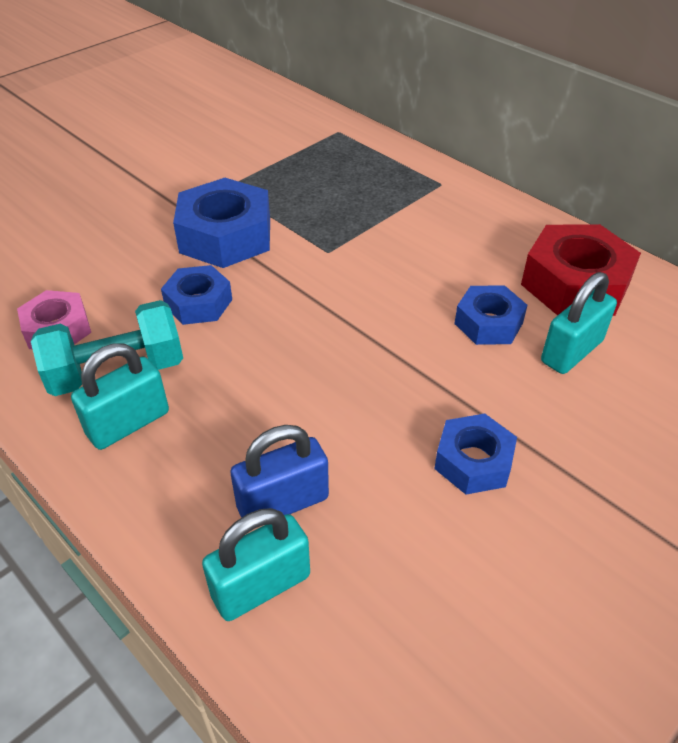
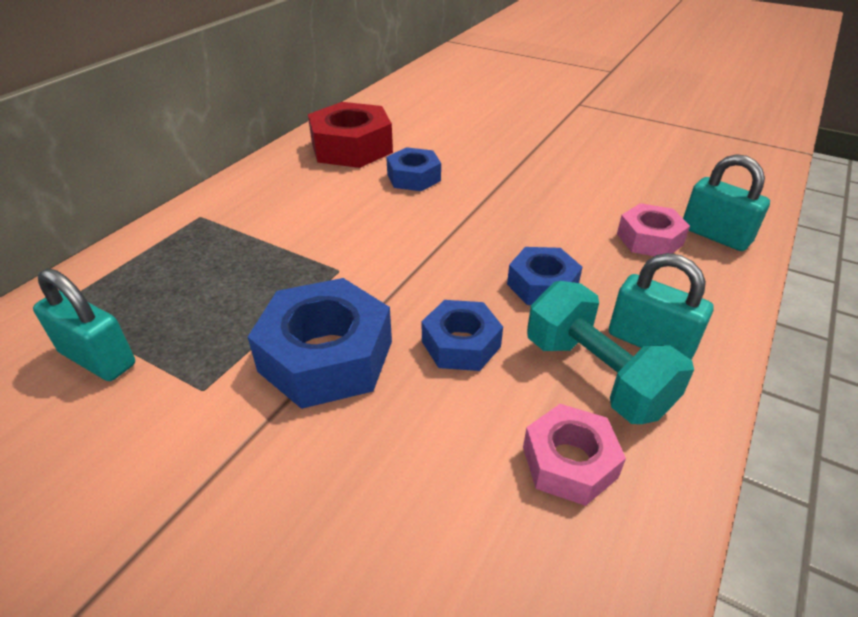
camera: 105 degrees left, 5 degrees down
(283, 503) = (649, 239): blue padlock -> pink nut
(473, 461) = (553, 174): blue nut -> blue nut (542, 285)
(571, 351) = (429, 147): turquoise padlock -> turquoise padlock (98, 358)

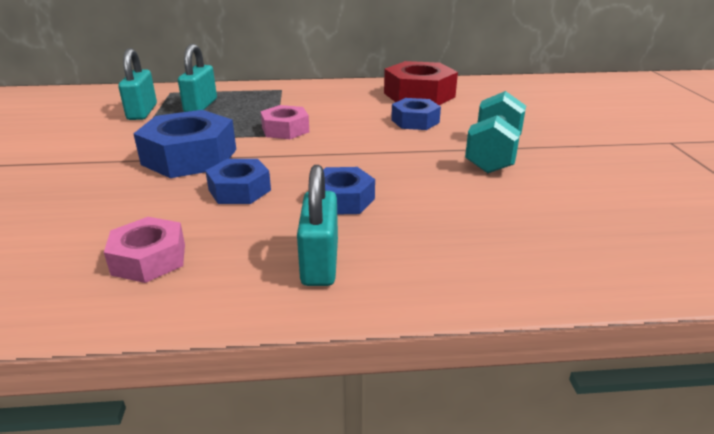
camera: 55 degrees right, 10 degrees down
(596, 376) = (252, 248): turquoise dumbbell -> turquoise dumbbell (493, 154)
(649, 239) = (481, 229): pink nut -> pink nut (285, 130)
(715, 235) = (547, 263): turquoise padlock -> turquoise padlock (201, 106)

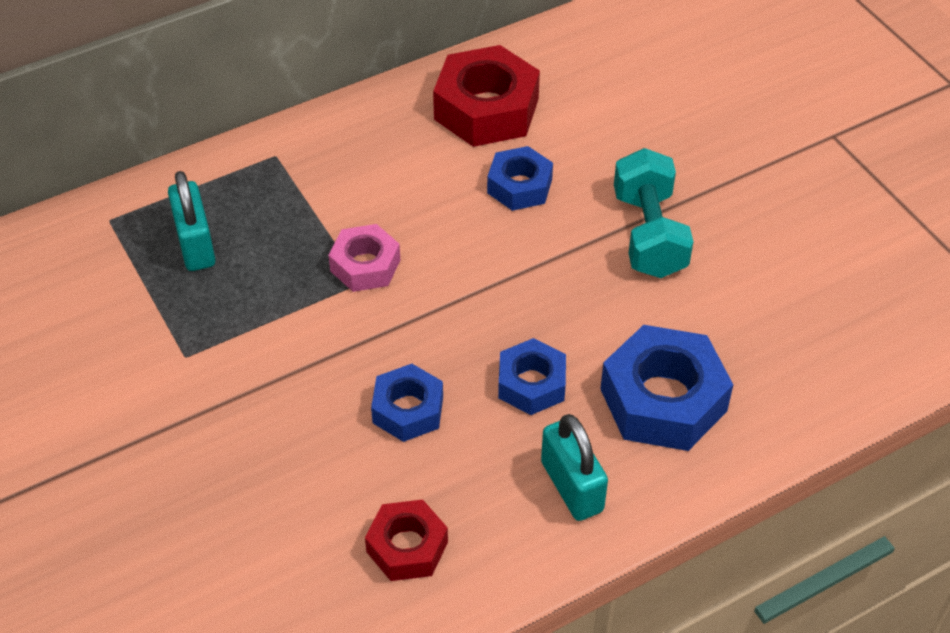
camera: 25 degrees left, 20 degrees up
(142, 112) = (124, 290): turquoise padlock -> none
(149, 259) = (407, 547): pink nut -> red nut
(190, 157) = (292, 369): blue nut -> blue nut (663, 400)

